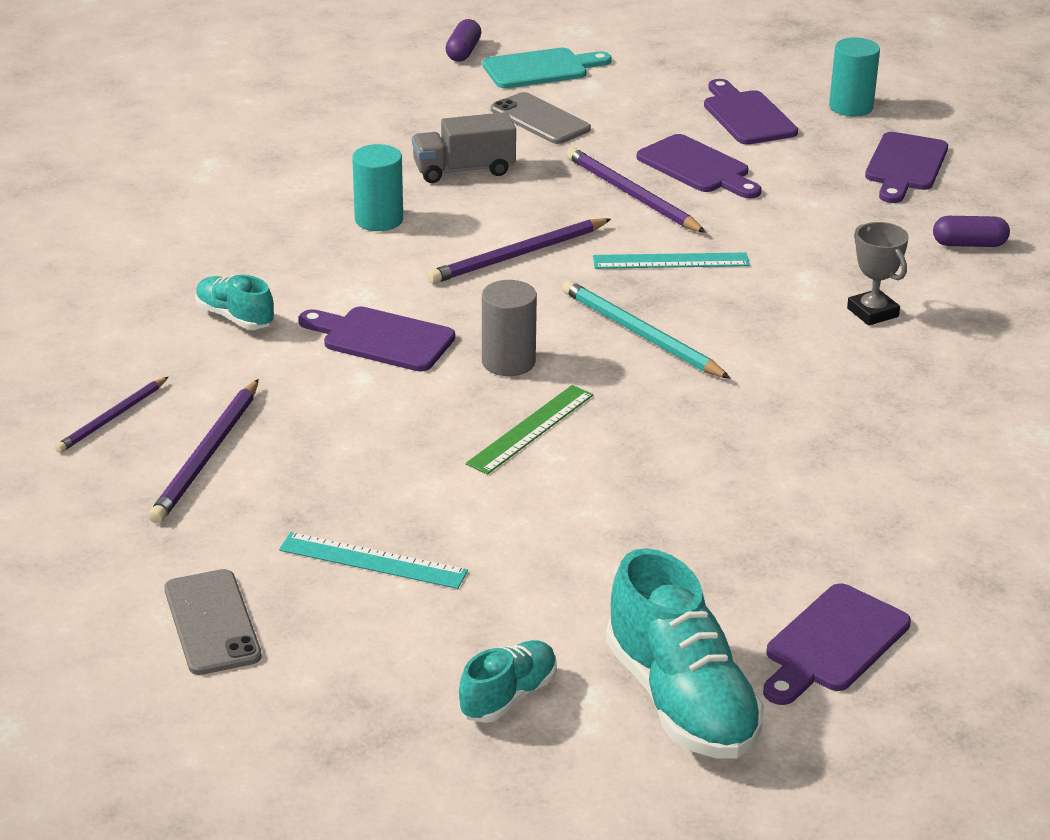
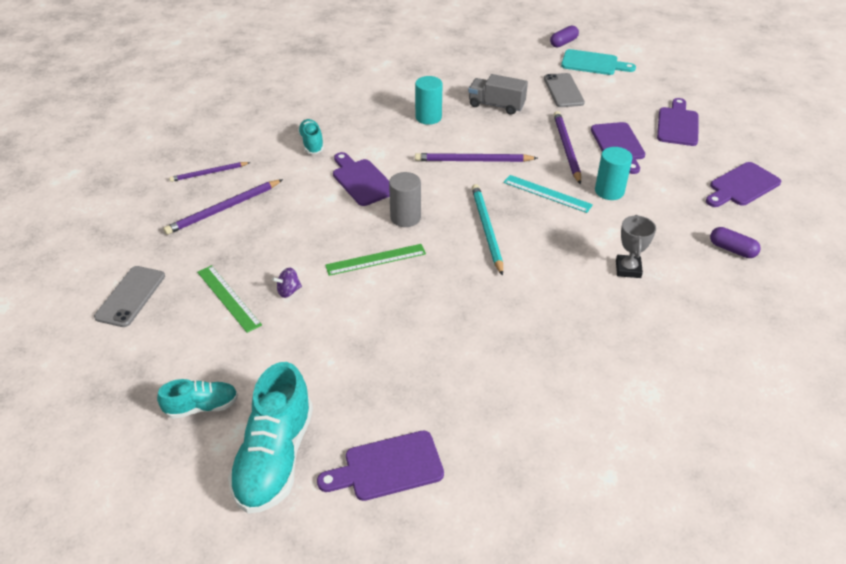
camera: 35 degrees right, 10 degrees up
(373, 561) = (228, 298): turquoise ruler -> green ruler
(453, 516) = (288, 291): none -> purple spinning top
(851, 107) = (745, 139): turquoise cylinder -> turquoise cylinder (609, 191)

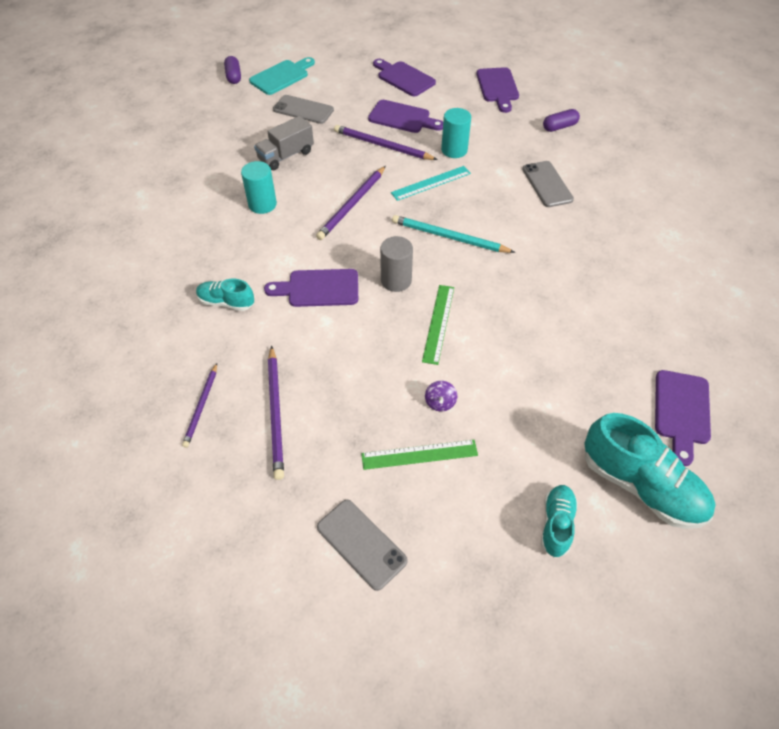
camera: 60 degrees left, 10 degrees up
(628, 269) = (547, 184): grey trophy -> grey phone

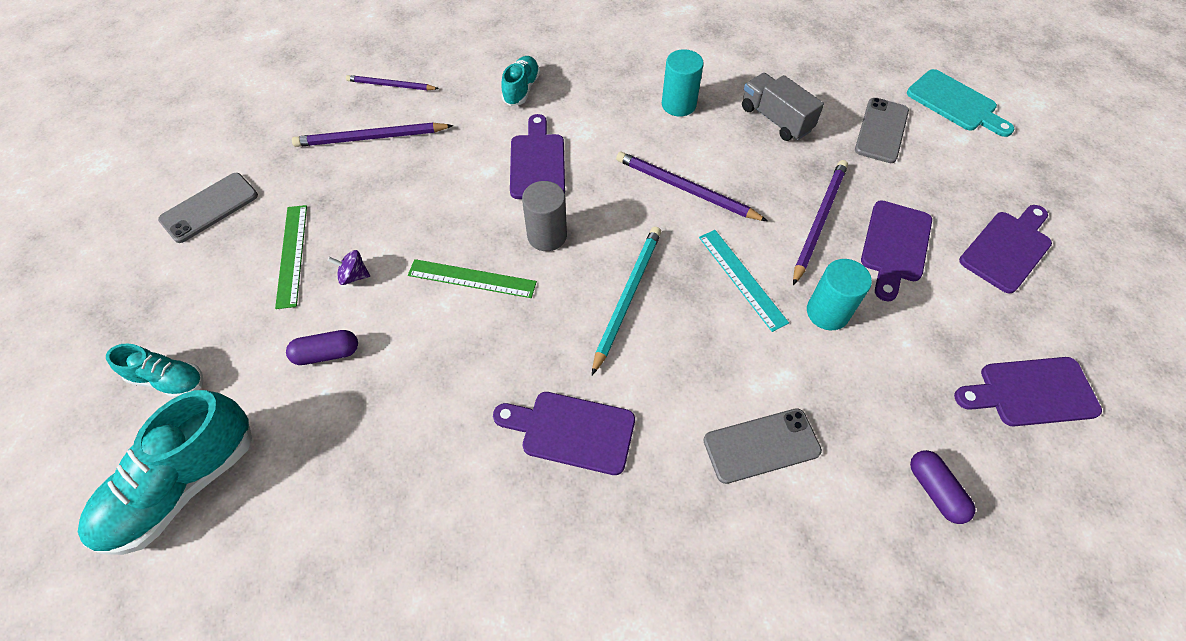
camera: 90 degrees right, 5 degrees up
(234, 76) = (937, 56): purple capsule -> purple capsule (327, 353)
(681, 411) = (275, 569): purple cutting board -> purple cutting board (572, 431)

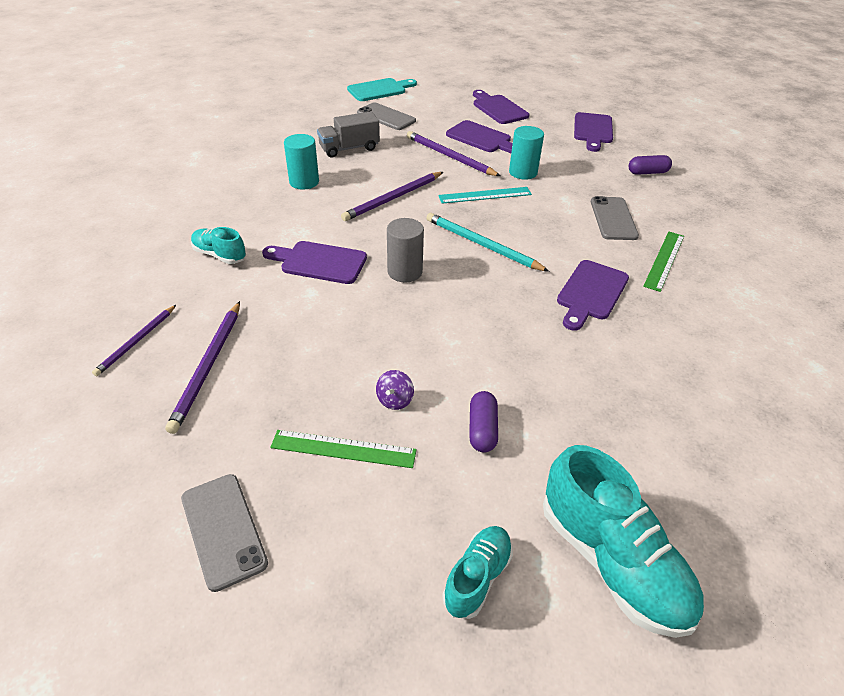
camera: 75 degrees left, 15 degrees down
(472, 278) = (431, 321): green ruler -> green ruler (664, 260)

